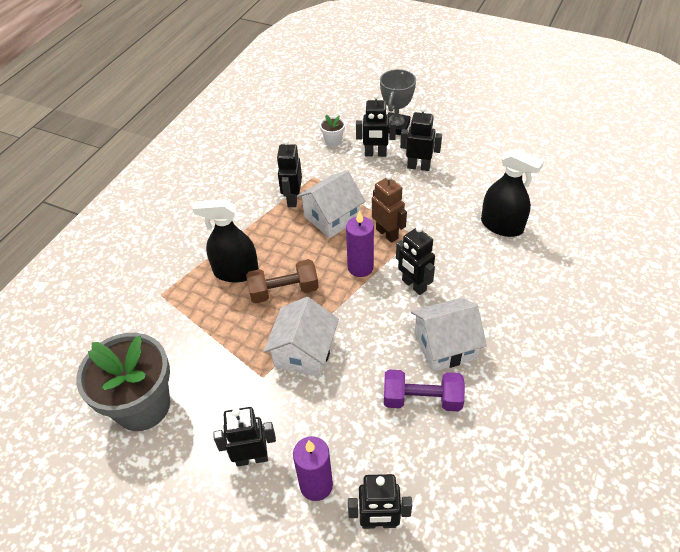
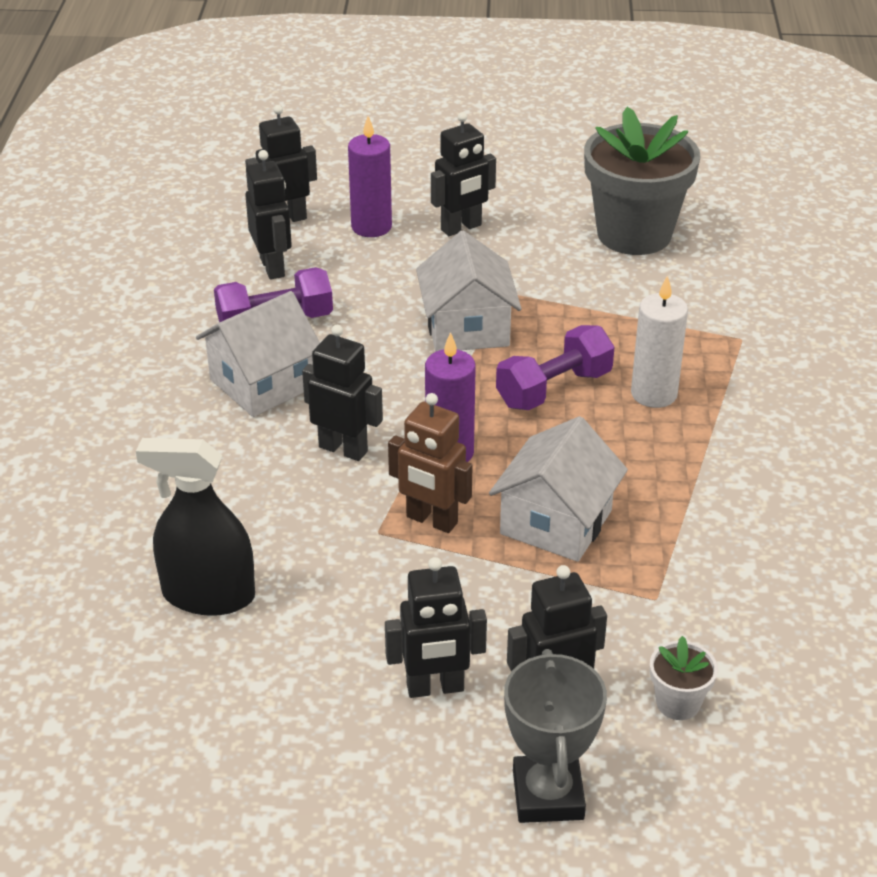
camera: 155 degrees right, 10 degrees down
(236, 272) = (654, 394): black spray bottle -> white candle
(284, 291) = (554, 389): brown dumbbell -> purple dumbbell
(292, 199) = (660, 537): black robot -> black robot (273, 267)

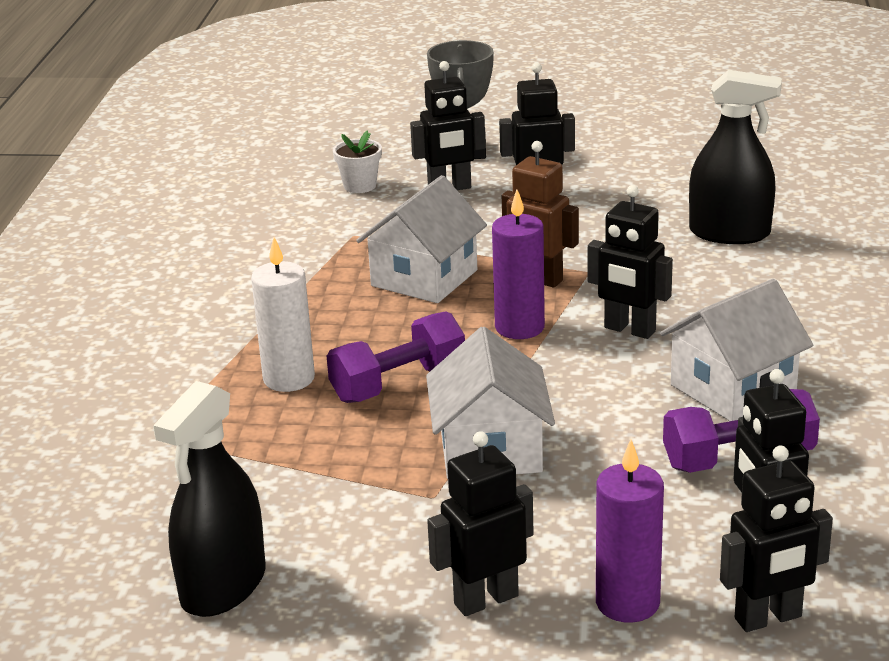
camera: 175 degrees left, 10 degrees down
(634, 234) = (223, 586): grey flower pot -> black spray bottle

